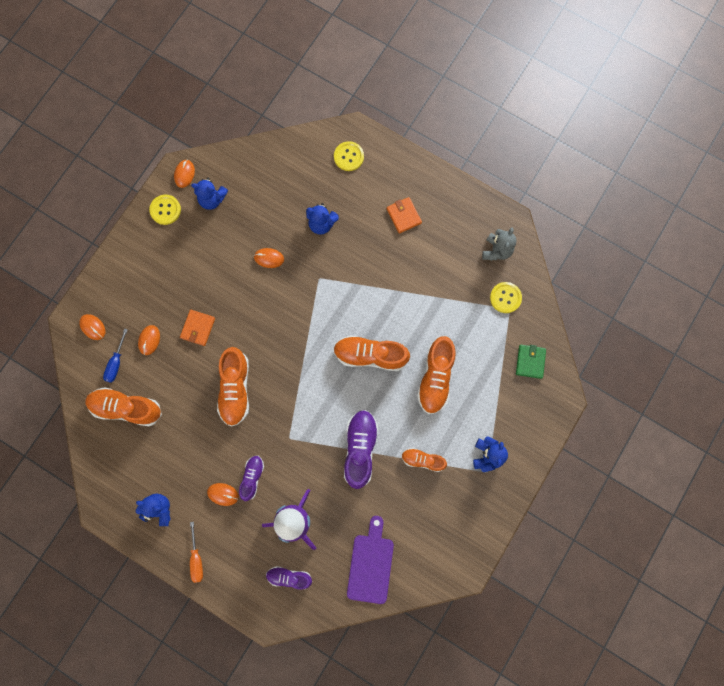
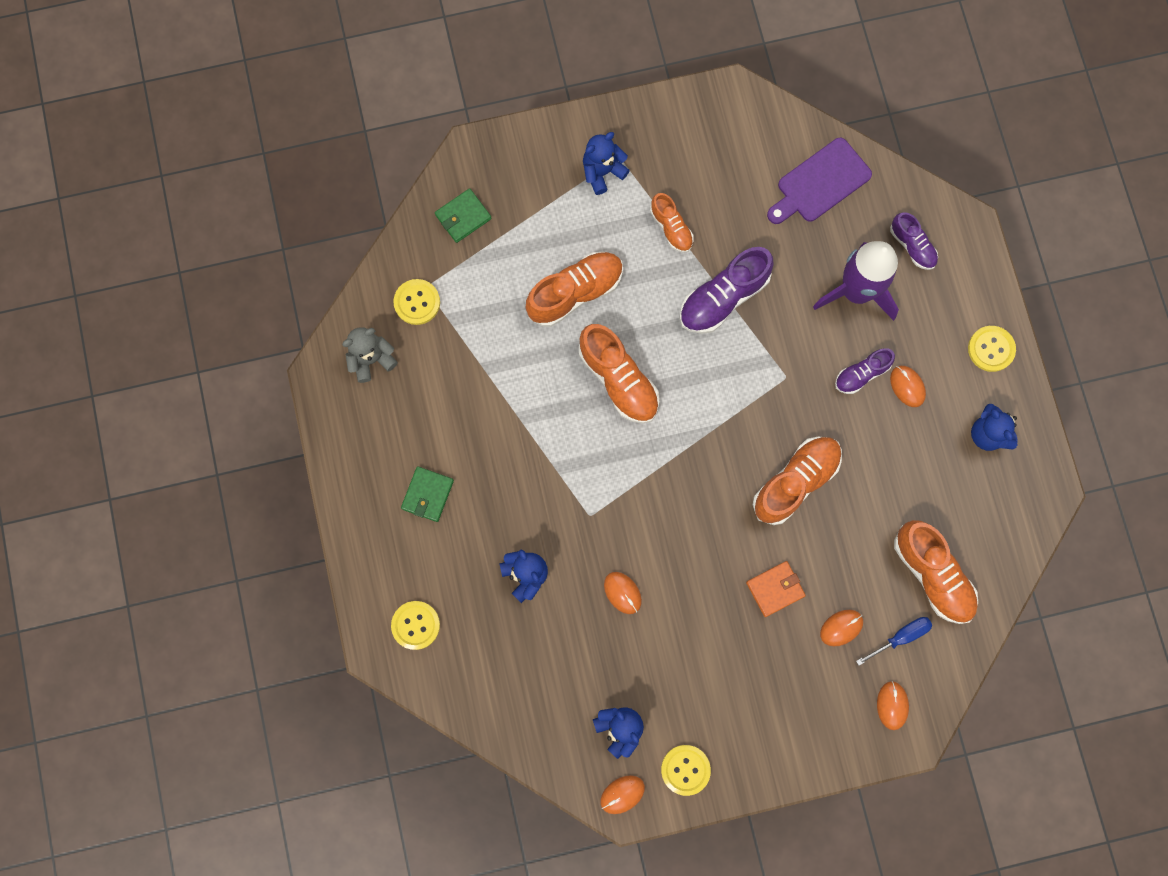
camera: 135 degrees left, 0 degrees up
(196, 559) = (991, 349): orange screwdriver -> yellow button
(403, 216) = (428, 494): orange wallet -> green wallet

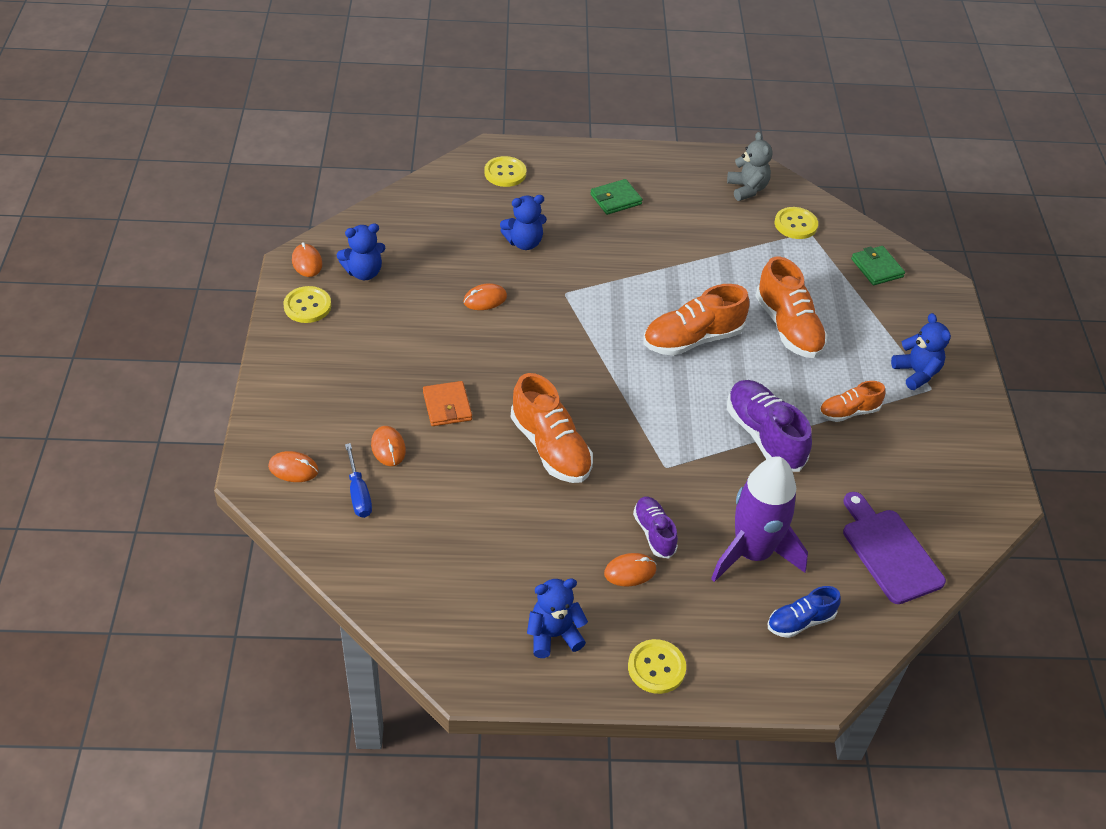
camera: 100 degrees right, 30 degrees down
(428, 494) = (615, 199): green wallet -> green wallet turned 60 degrees counterclockwise
(912, 246) = (800, 621): purple shoe -> blue shoe
(932, 575) = (412, 538): orange shoe -> none

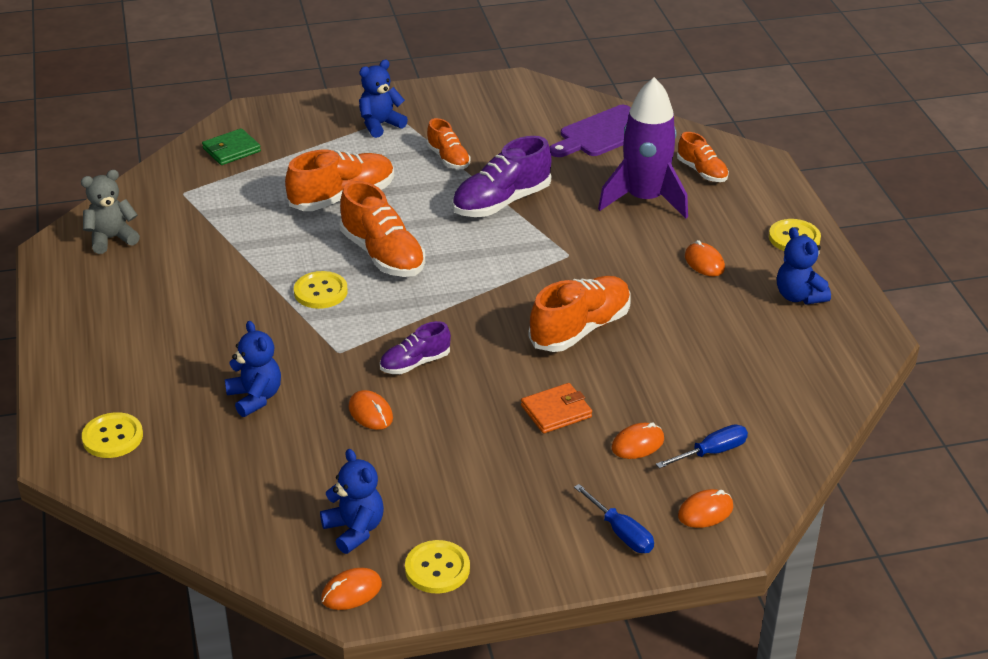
camera: 100 degrees left, 10 degrees down
(293, 469) = (705, 511): orange mouse -> orange mouse turned 60 degrees clockwise
(295, 411) = (621, 532): none -> blue screwdriver
(615, 199) = (151, 335): green wallet -> none
(654, 533) = (653, 253): purple shoe -> purple shoe (415, 363)
(795, 224) = (170, 202): yellow button -> yellow button (320, 292)
(800, 621) = (702, 172): blue shoe -> orange shoe

